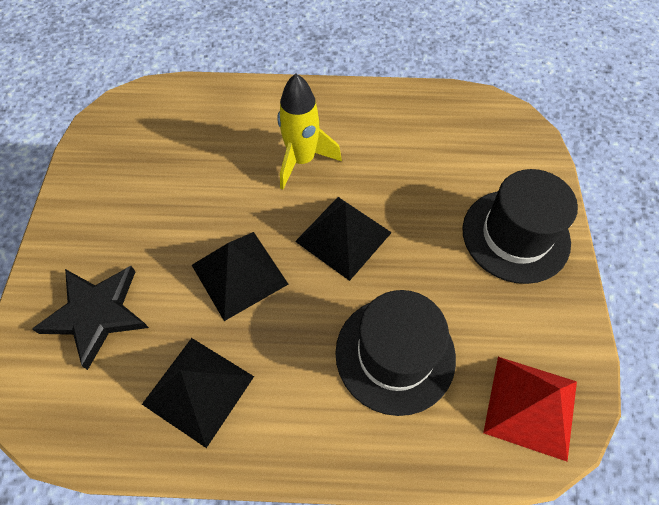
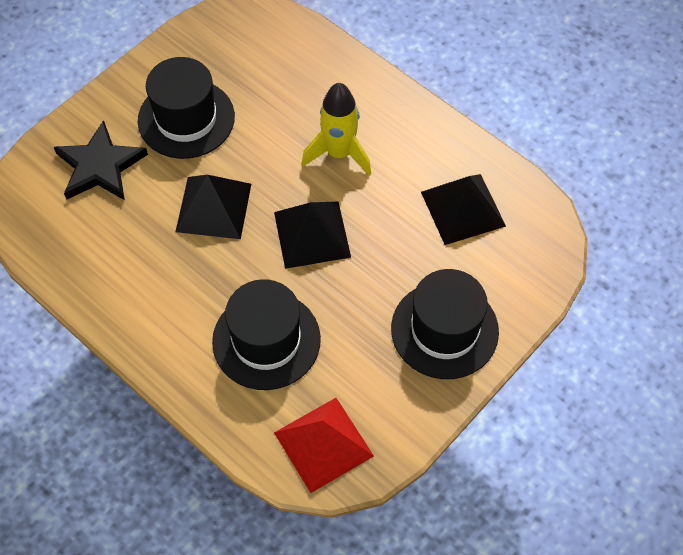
camera: 40 degrees right, 0 degrees up
(145, 217) = (186, 119): none -> black hat
(198, 390) = (121, 264): black pyramid -> black pyramid (463, 209)

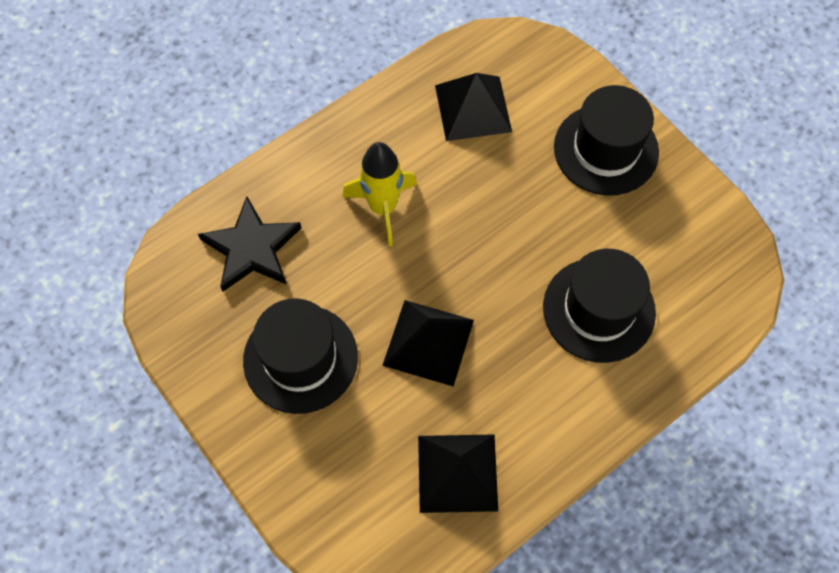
camera: 80 degrees left, 5 degrees up
(100, 166) = (348, 462): black star -> black star (252, 248)
(312, 234) = (479, 249): black pyramid -> black pyramid (457, 472)
(323, 444) = (716, 273): red pyramid -> none

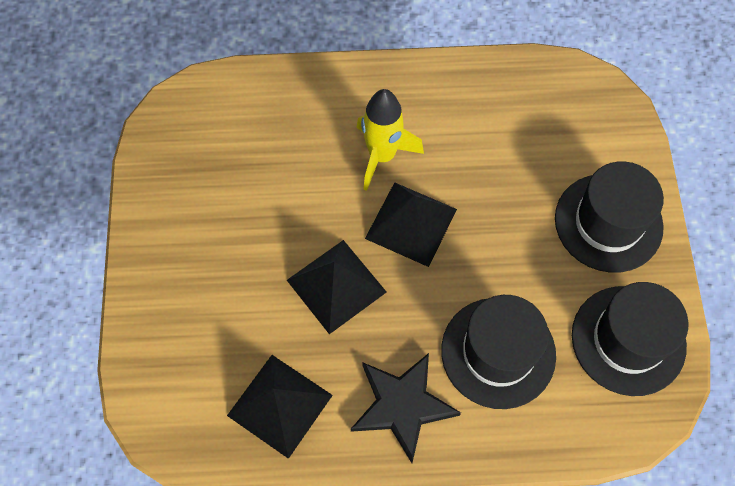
camera: 35 degrees right, 0 degrees up
(252, 248) = (257, 125): black star -> black star (402, 406)
(300, 358) = (228, 233): black hat -> black hat (628, 340)
(473, 108) = (518, 120): black pyramid -> black pyramid (411, 224)

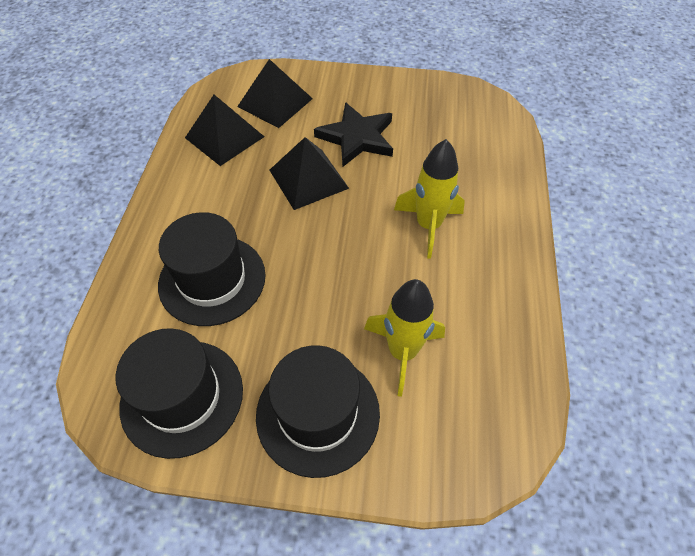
camera: 100 degrees right, 10 degrees down
(402, 406) = (194, 206): black star -> black star (357, 138)
(411, 224) = (354, 236): black pyramid -> black pyramid (275, 102)
(532, 164) = (402, 352): none -> yellow rocket

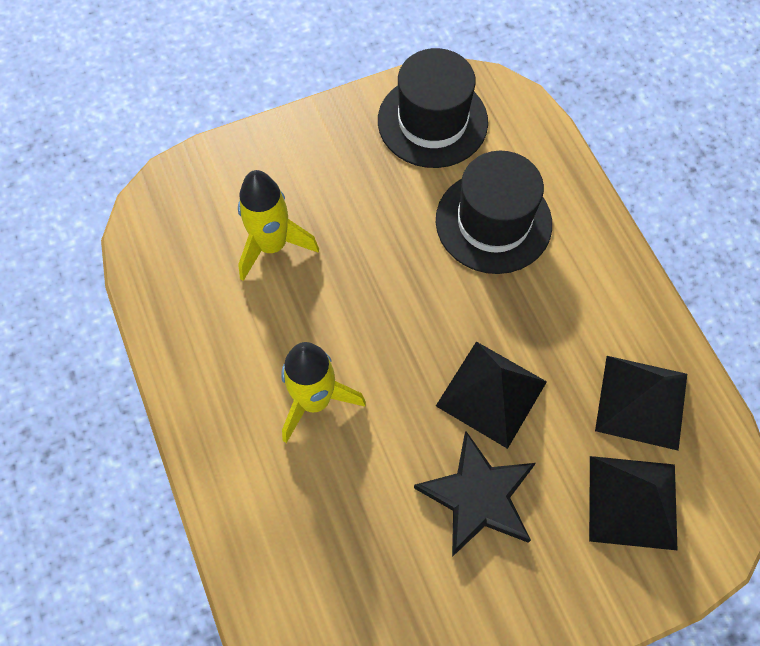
camera: 150 degrees right, 10 degrees up
(318, 413) = (316, 162): black hat -> none

